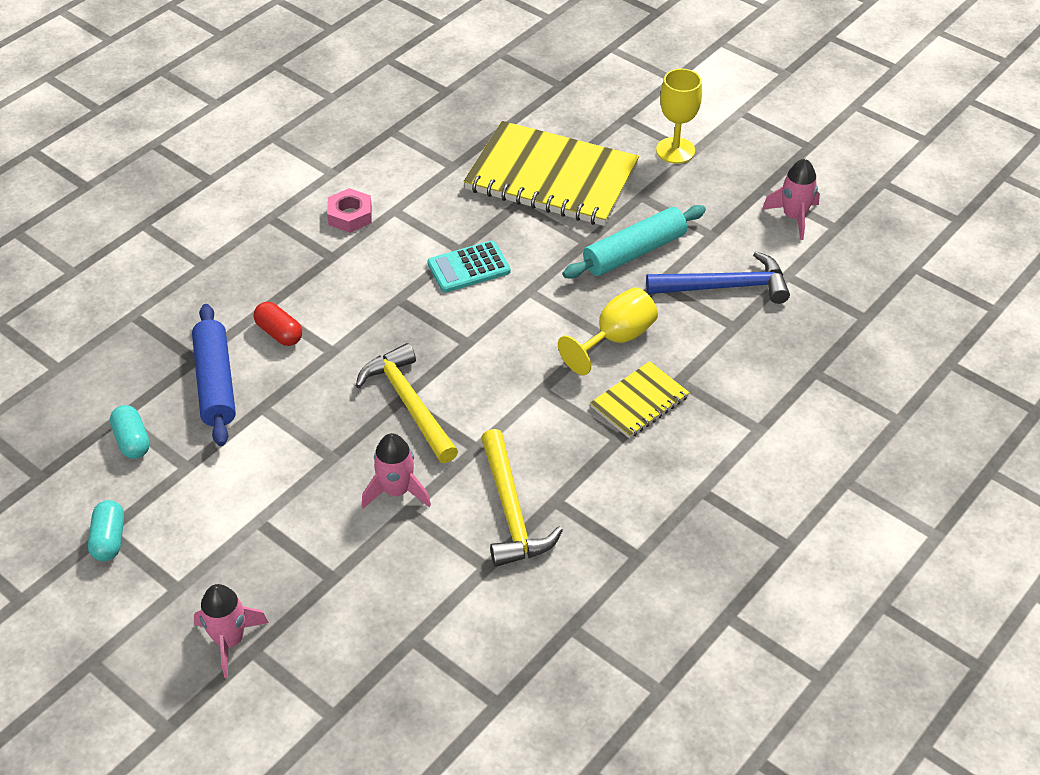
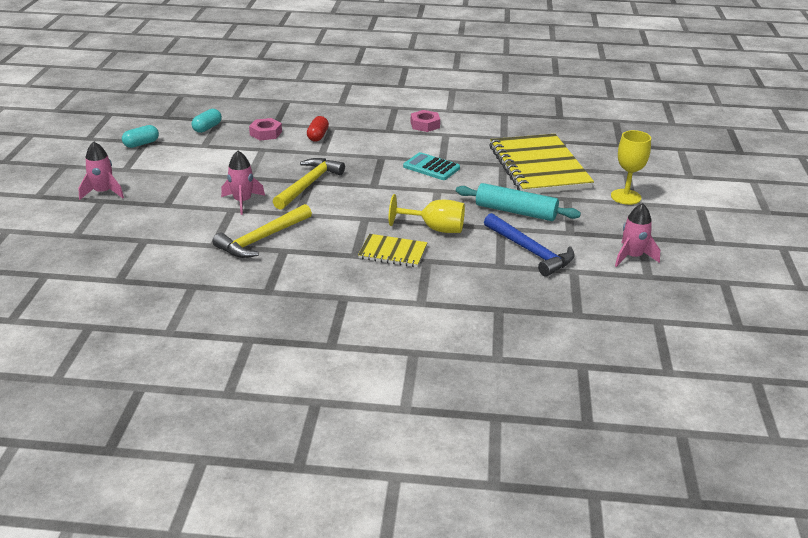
camera: 55 degrees right, 15 degrees down
(216, 383) = (266, 133): blue rolling pin -> pink nut

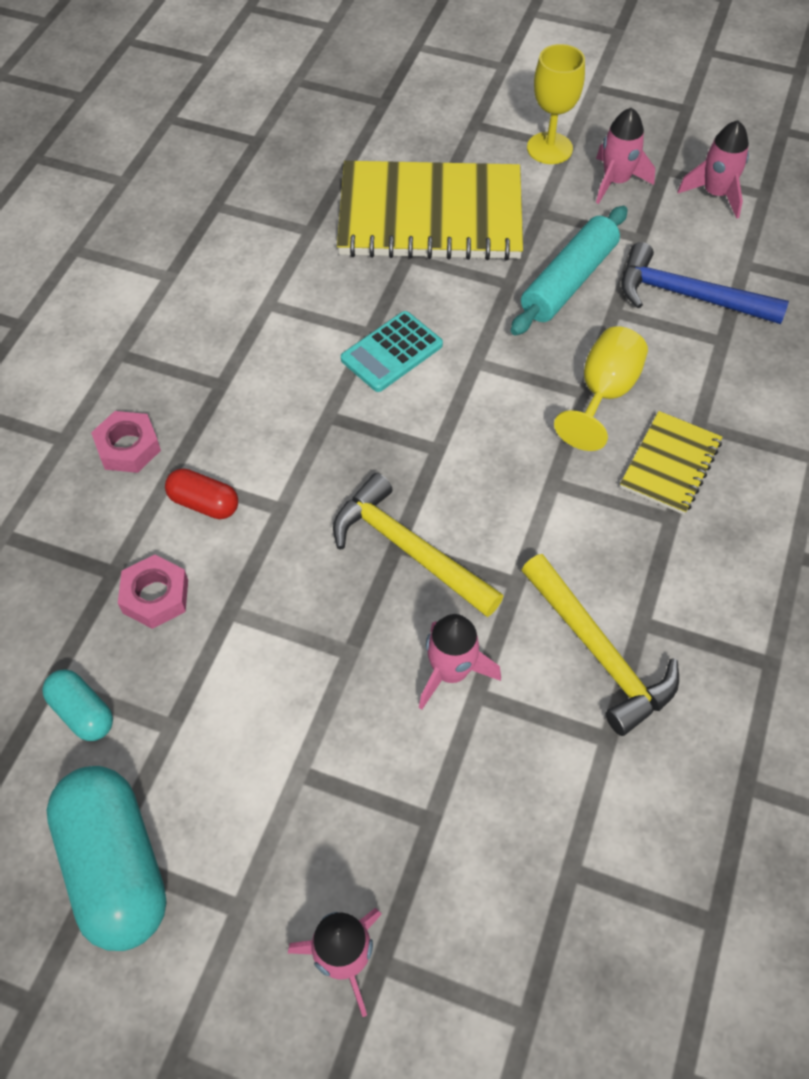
camera: 75 degrees left, 25 degrees up
(141, 144) = (116, 867): turquoise capsule -> turquoise capsule, size x1.98
(425, 125) = (218, 325): pink nut -> pink nut (128, 447)
(530, 251) = (688, 295): blue hammer -> blue hammer turned 135 degrees counterclockwise
(614, 221) = (616, 181): none -> pink rocket

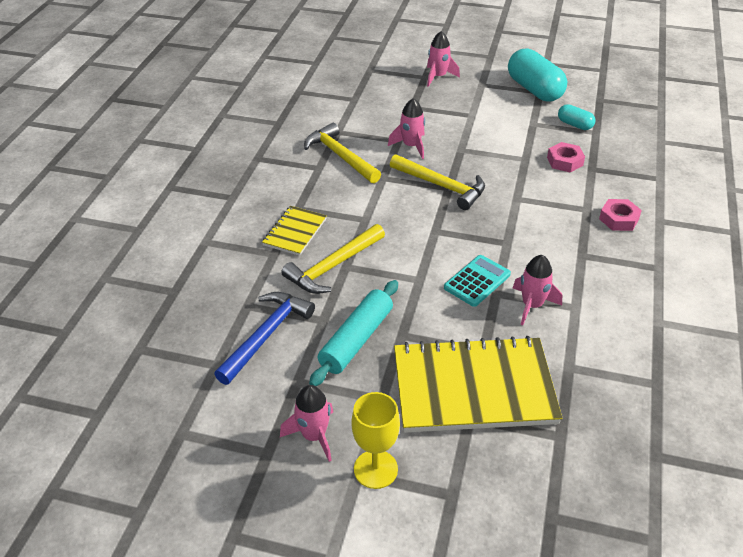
camera: 175 degrees right, 15 degrees down
(204, 503) = (560, 197): red capsule -> none
(604, 393) = (333, 266): yellow goblet -> yellow hammer
(688, 295) = (266, 335): blue hammer -> blue hammer turned 75 degrees counterclockwise
(715, 194) = (225, 429): pink rocket -> pink rocket (532, 305)

